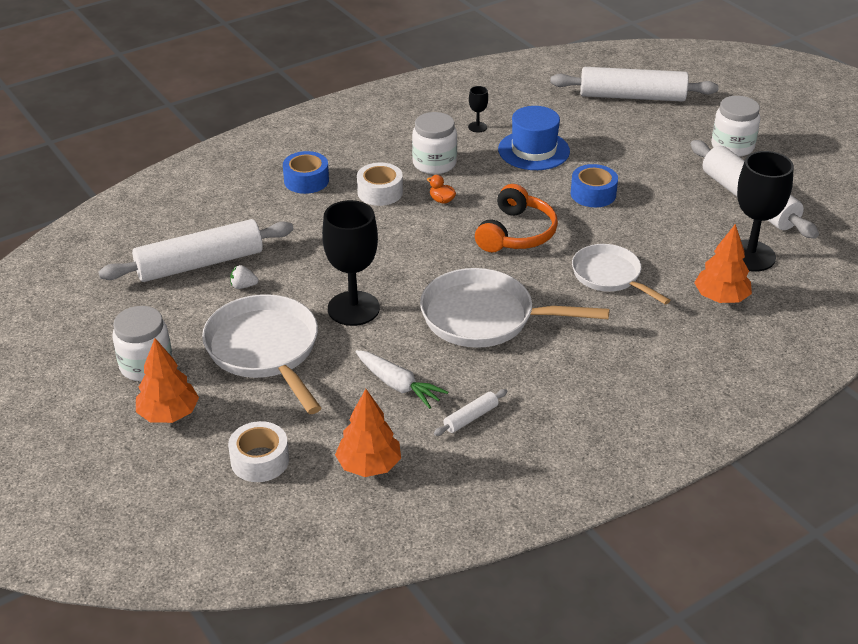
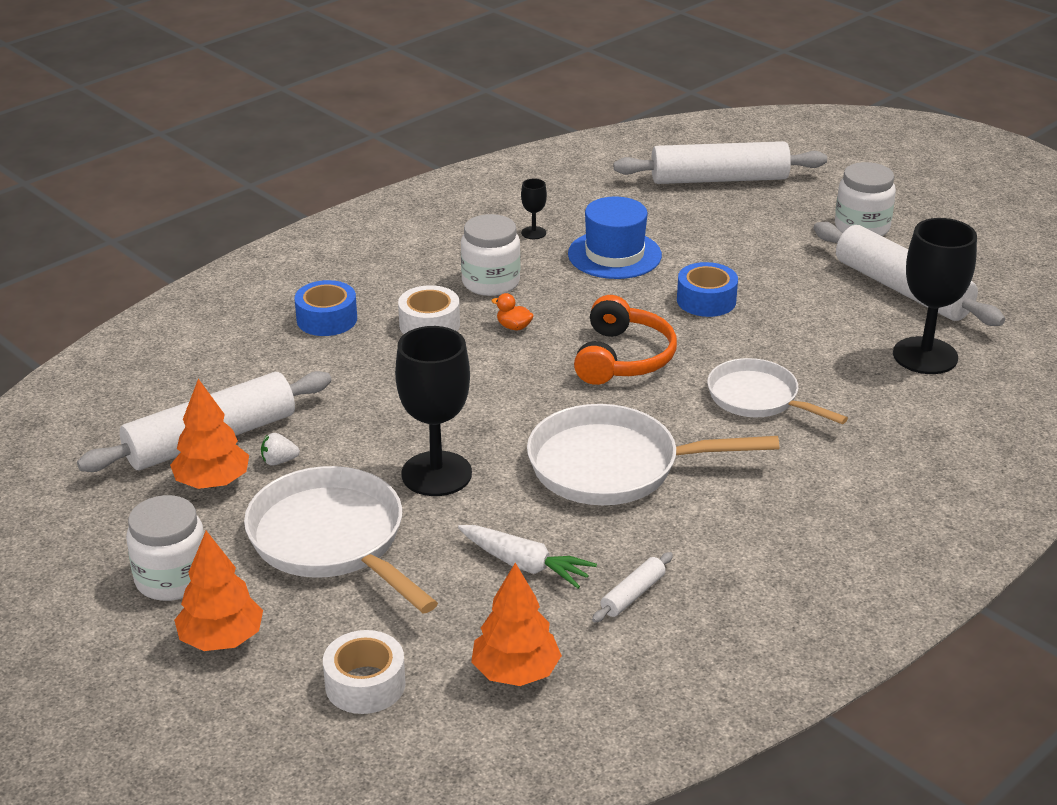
camera: 10 degrees left, 5 degrees down
(720, 298) = (905, 410): orange tree -> orange tree (212, 482)

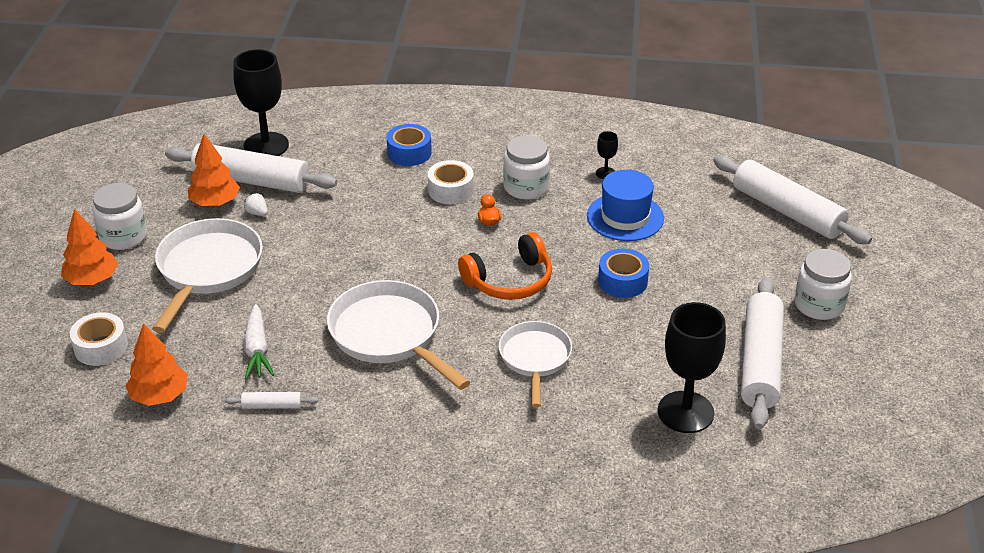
camera: 50 degrees right, 5 degrees up
(436, 474) = (306, 273): black goblet -> black goblet (266, 146)

